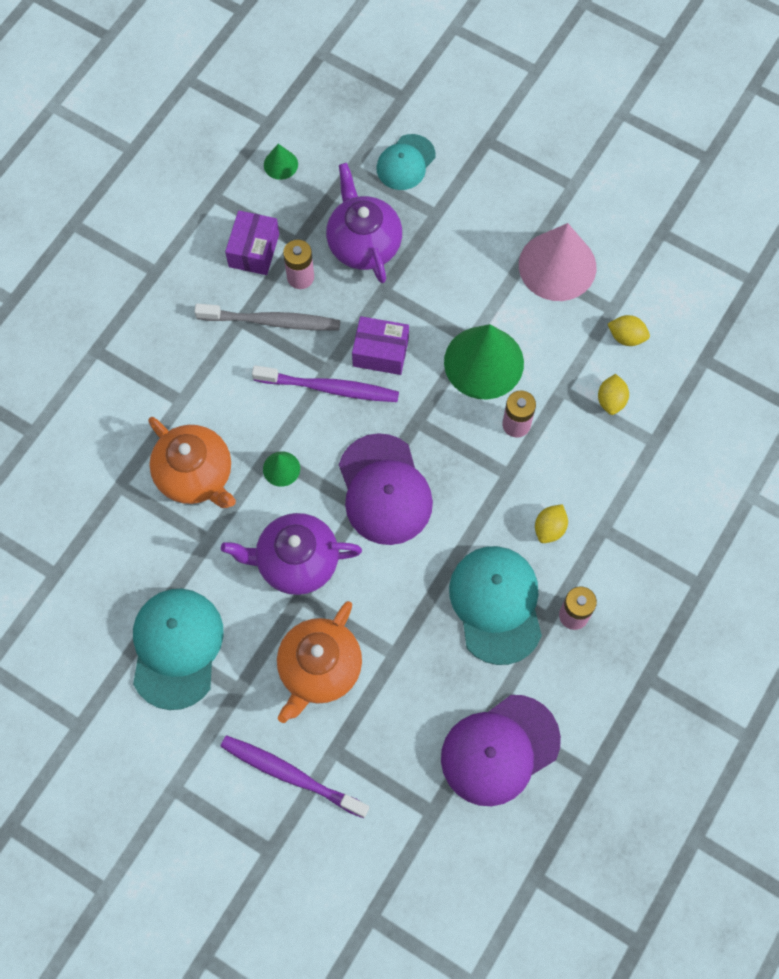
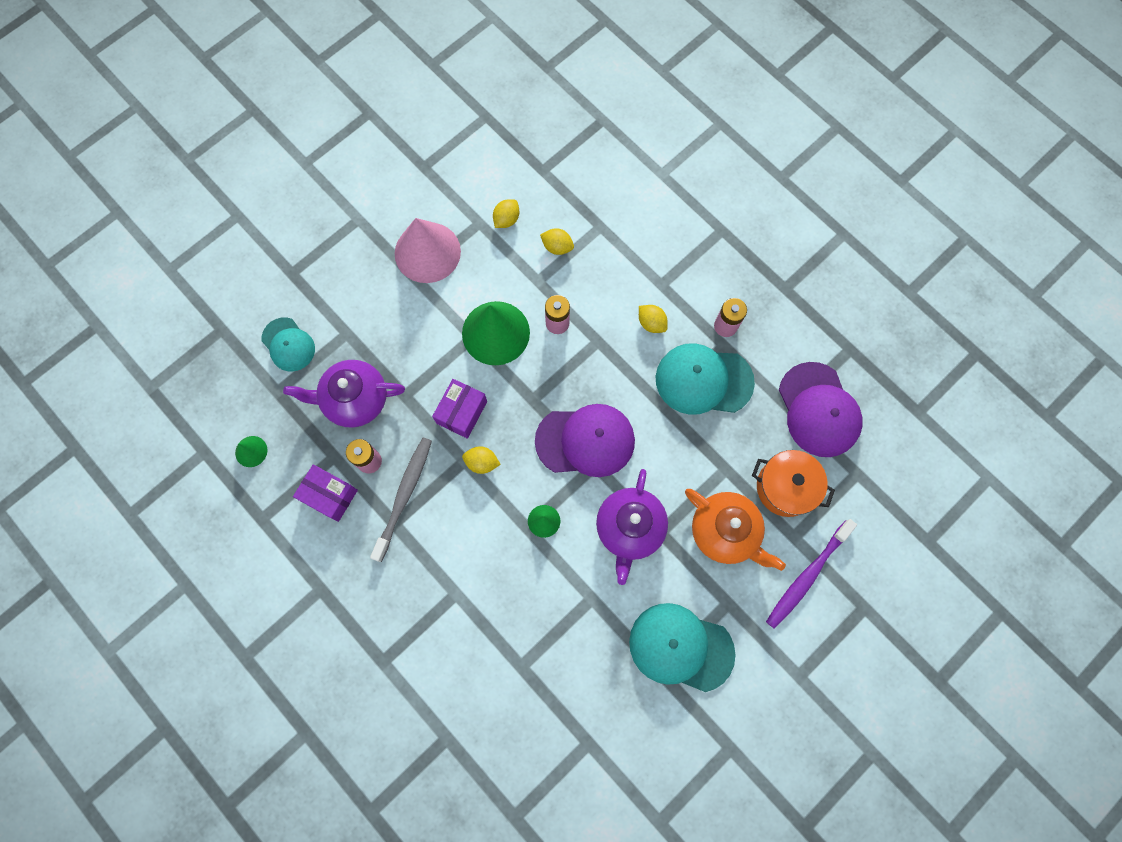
camera: 75 degrees left, 5 degrees up
(196, 475) = (530, 596): orange teapot -> none
(329, 388) = (482, 462): purple toothbrush -> yellow lemon
(391, 728) = (785, 487): none -> orange pot

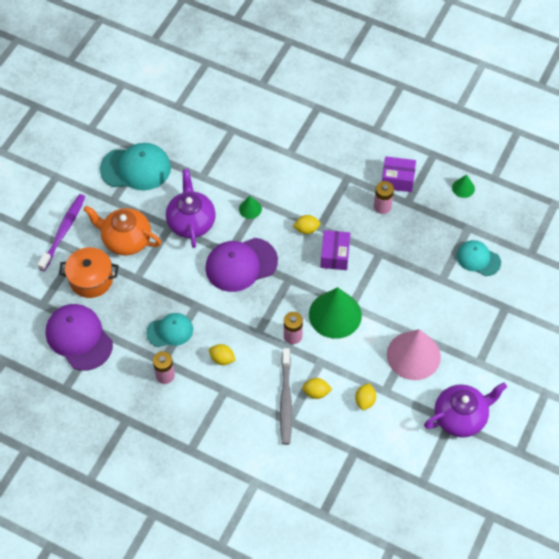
camera: 160 degrees right, 15 degrees down
(355, 400) = (412, 239): purple teapot -> purple teapot (461, 417)
(404, 496) = (348, 194): grey toothbrush -> grey toothbrush (285, 400)
(703, 380) = (170, 331): turquoise cap -> turquoise cap, size x0.62

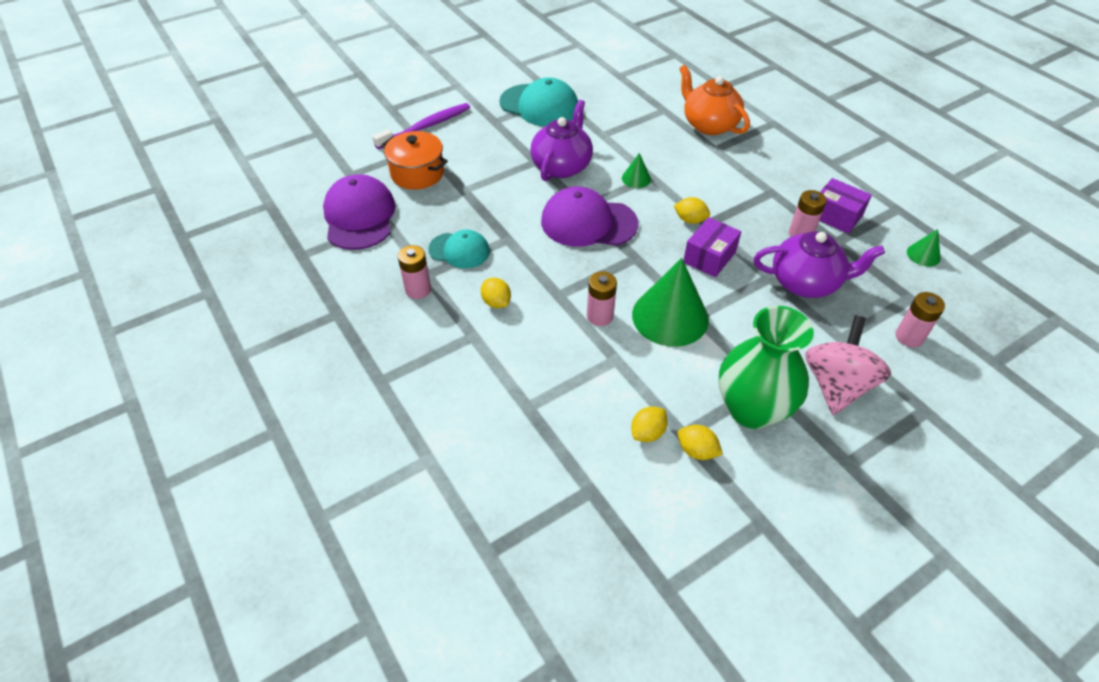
camera: 30 degrees right, 10 degrees down
(126, 240) = (481, 155): orange teapot -> orange teapot (709, 124)
(285, 400) = (540, 382): grey toothbrush -> none
(316, 392) = (587, 391): yellow lemon -> yellow lemon (696, 451)
(413, 355) = (752, 409): pink cone -> green vase
(452, 315) = (836, 385): none -> pink spinning top
(461, 417) = (782, 525): purple teapot -> purple teapot (806, 282)
(478, 259) = (909, 337): turquoise cap -> pink battery

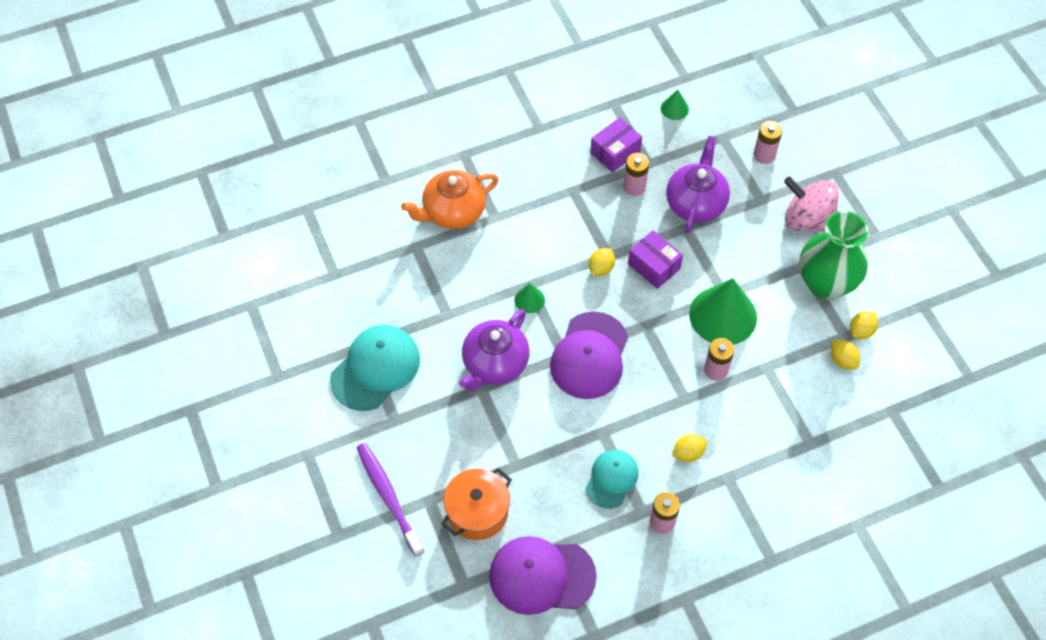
camera: 80 degrees left, 10 degrees up
(562, 166) = (494, 364): purple teapot -> purple teapot turned 90 degrees counterclockwise

